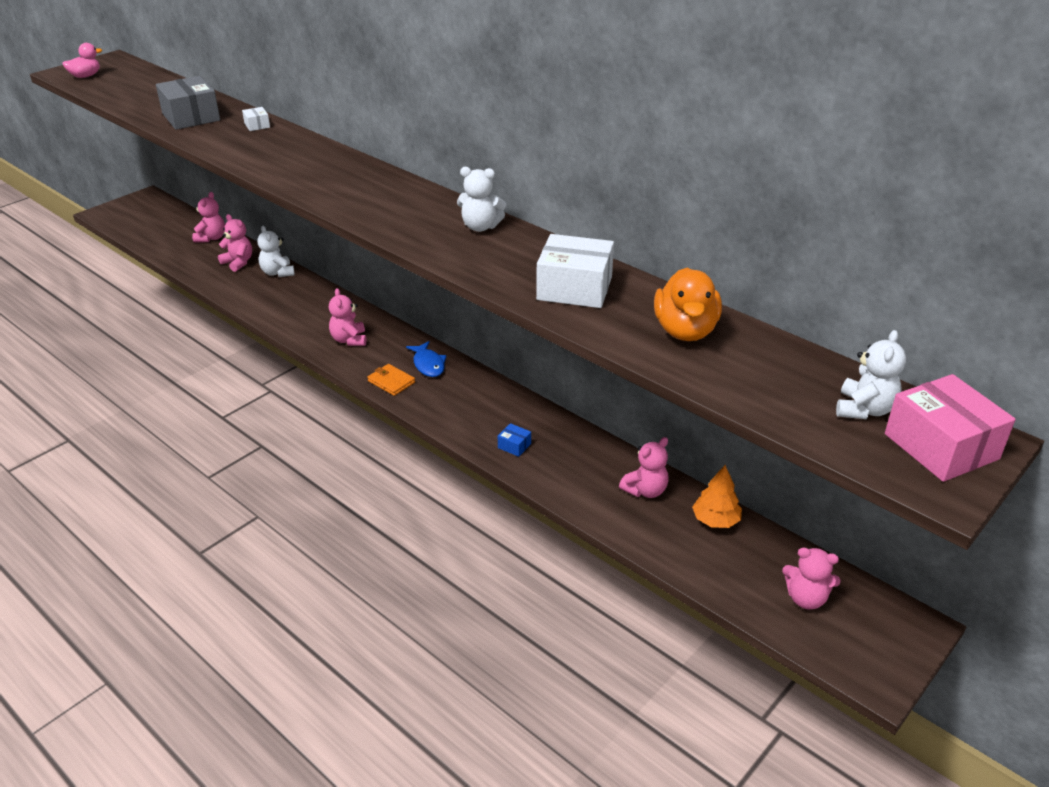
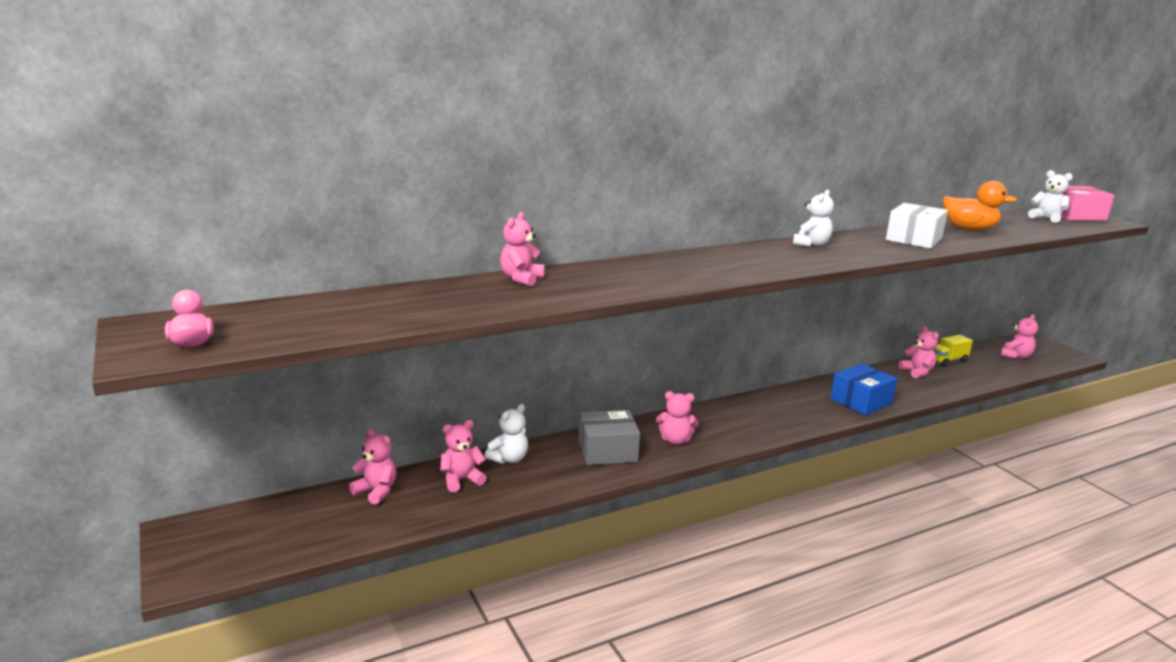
camera: 70 degrees left, 15 degrees down
(191, 117) = (457, 301): grey box -> grey box (607, 451)
(257, 125) = (521, 279): white box -> pink teddy bear
(277, 273) = (509, 459): white teddy bear -> white teddy bear turned 45 degrees counterclockwise
(391, 382) = (756, 432): orange wallet -> none
(428, 364) = (735, 412): blue fish -> none
(514, 446) = (861, 401): blue box -> blue box, size x2.22
(715, 520) = (947, 360): orange tree -> yellow truck

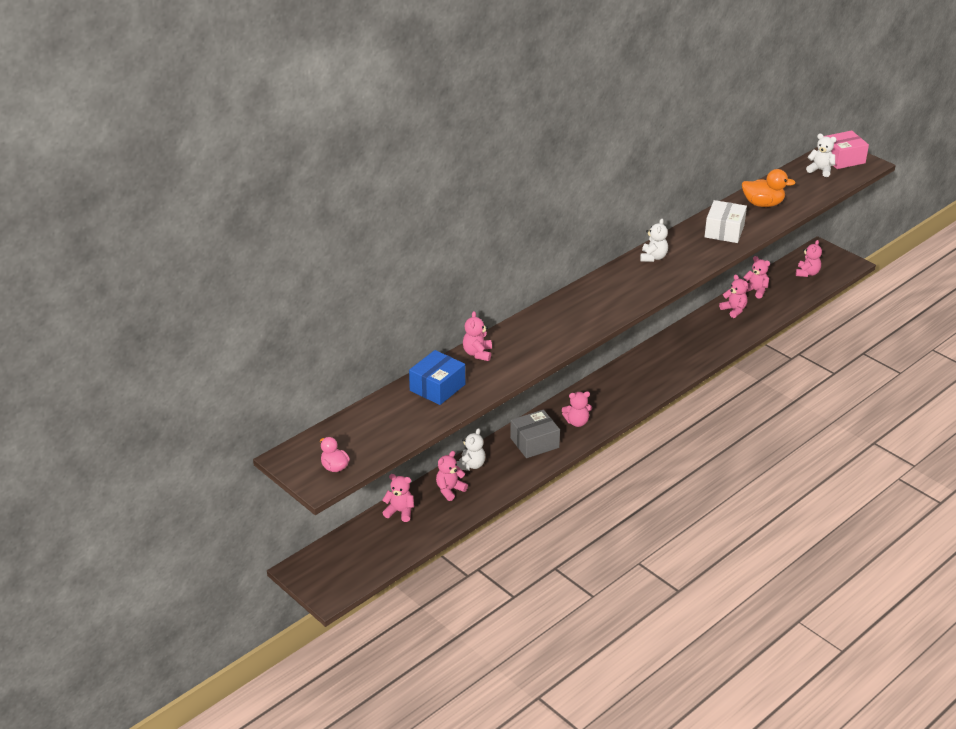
camera: 15 degrees left, 15 degrees up
(861, 401) = (697, 353): blue box -> blue box (437, 387)
(947, 360) = (755, 291): yellow truck -> pink teddy bear

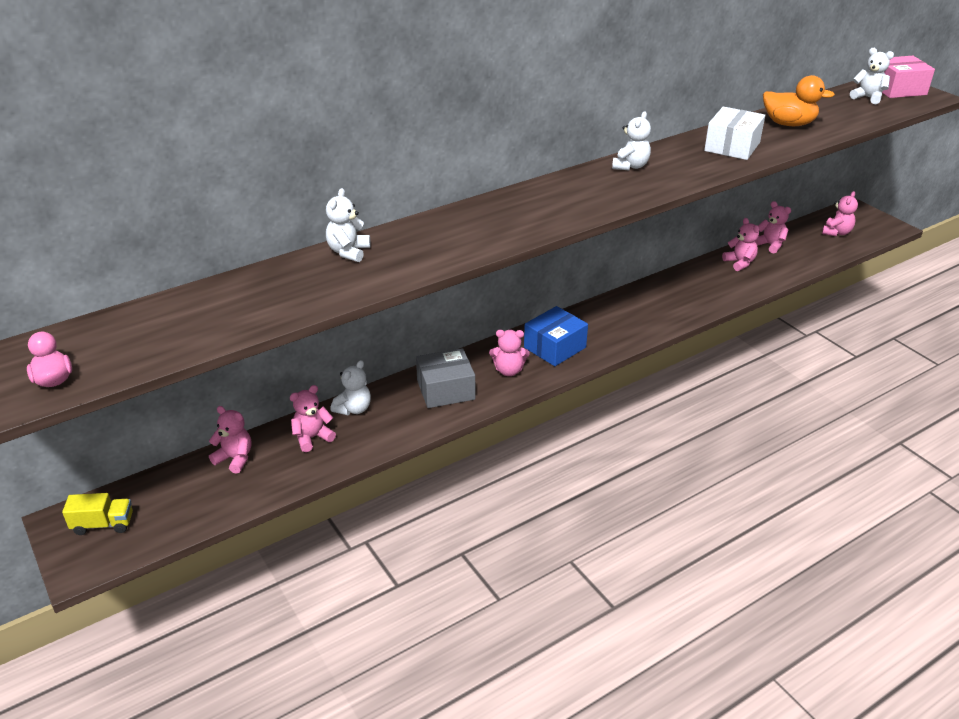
camera: 10 degrees right, 0 degrees up
(329, 567) = (103, 524): none -> yellow truck
(437, 387) = (269, 288): blue box -> blue box (554, 347)
(477, 353) = (348, 252): pink teddy bear -> white teddy bear

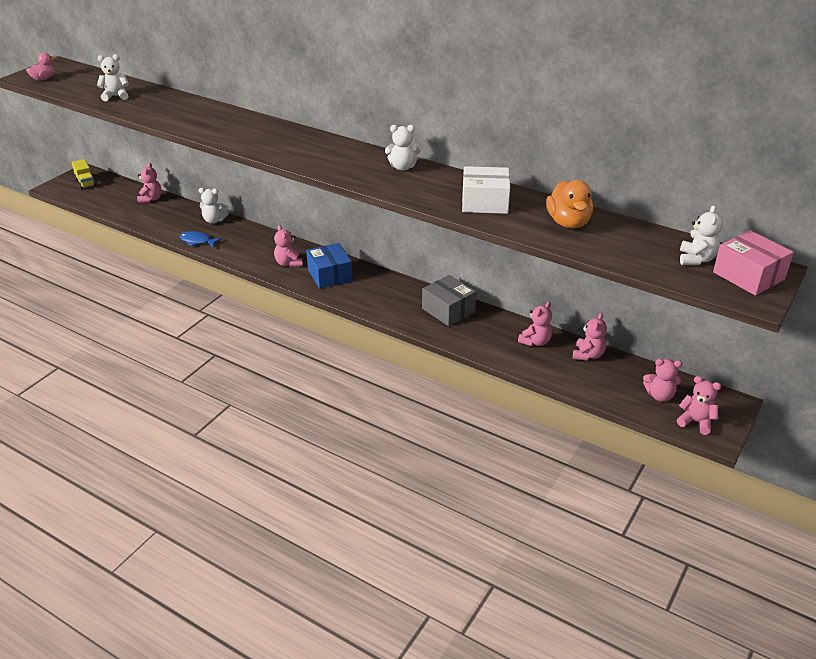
camera: 65 degrees right, 0 degrees up
(312, 437) = (180, 215): pink teddy bear -> pink teddy bear (696, 422)
(348, 252) = (202, 107): white teddy bear -> white teddy bear (116, 96)
(398, 434) = (197, 241): none -> blue fish
(445, 390) = (252, 245): grey box -> grey box (448, 310)
(554, 347) = (330, 275): blue box -> blue box turned 45 degrees clockwise

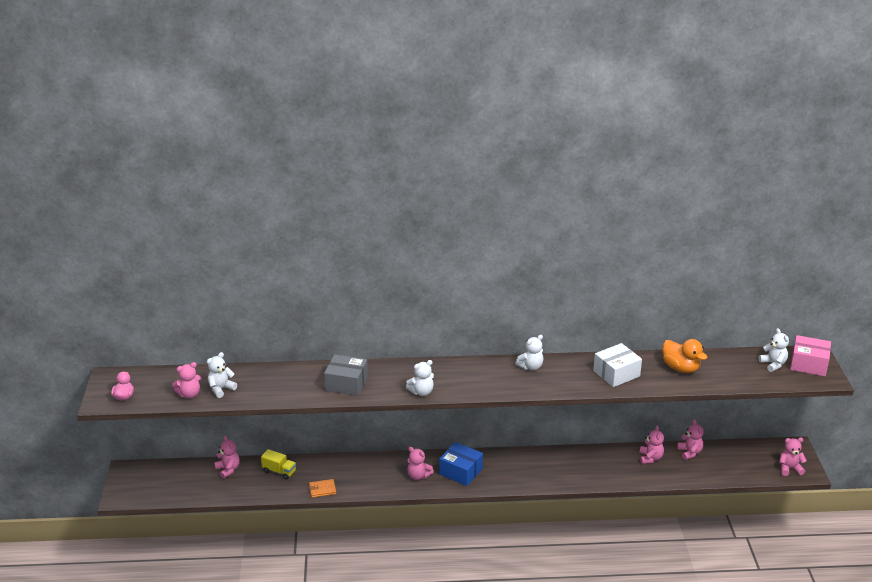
camera: 35 degrees left, 5 degrees down
(85, 182) = (143, 479): yellow truck -> yellow truck (279, 471)
(197, 241) = (322, 489): blue fish -> orange wallet
(214, 220) = (310, 465): white teddy bear -> white teddy bear (421, 392)
(448, 310) = (572, 461): grey box -> grey box (346, 383)
(659, 395) = (755, 461): pink teddy bear -> pink teddy bear (189, 394)

